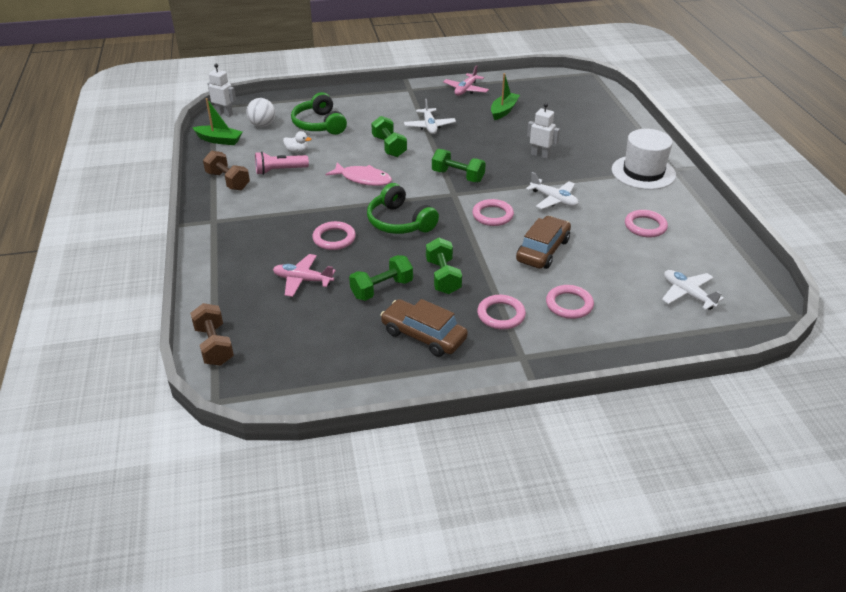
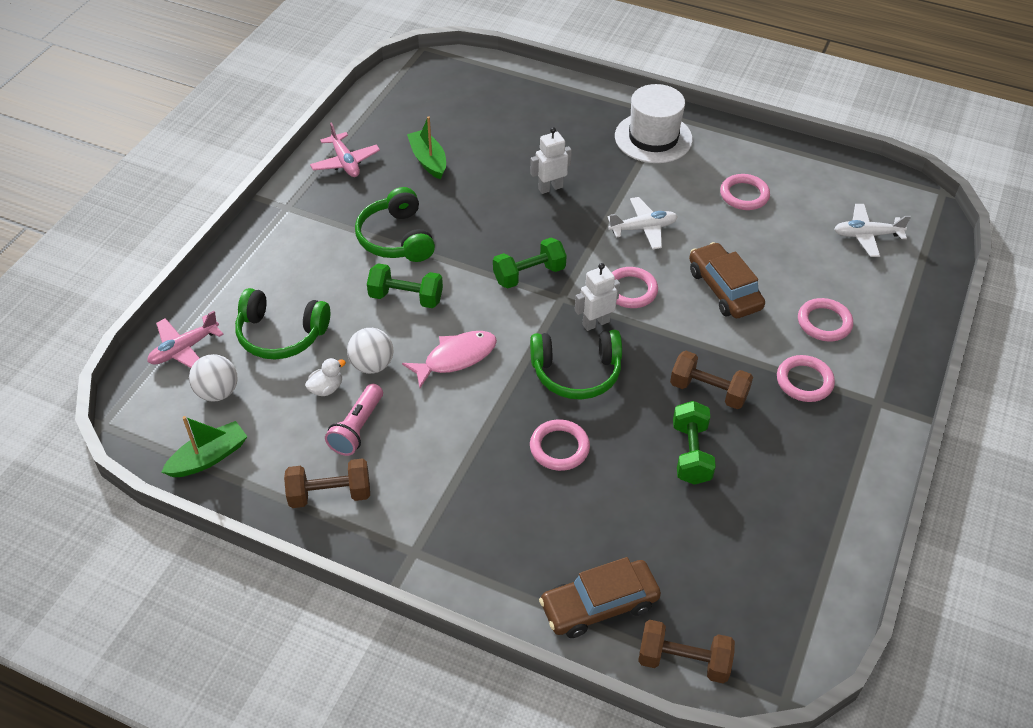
camera: 55 degrees left, 10 degrees up
(224, 113) = (137, 419): white robot -> white robot (595, 323)
(303, 280) = (620, 517): pink plane -> pink plane (184, 349)
(328, 157) = (372, 365): none -> white ball
(423, 335) = (794, 460): brown car -> brown car (599, 605)
(429, 126) = (396, 238): white plane -> green headphones
(443, 277) = (708, 391): green dumbbell -> brown dumbbell

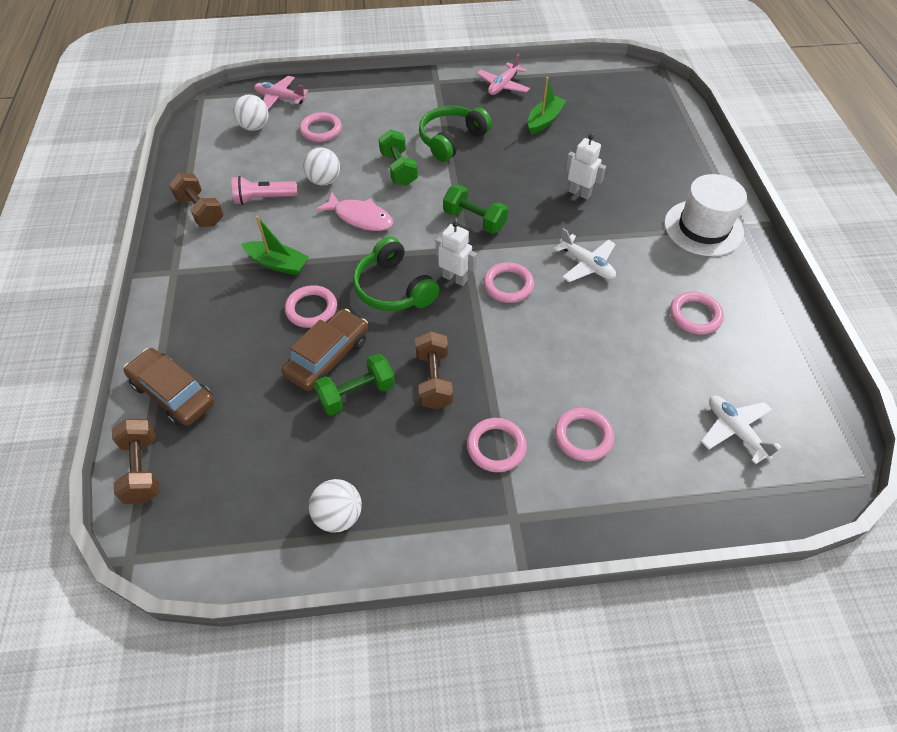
camera: 60 degrees right, 5 degrees up
(209, 457) = (200, 147): green boat -> green boat (277, 264)
(281, 334) = (321, 130): green headphones -> pink ring
(326, 388) = (289, 170): white duck -> none
(724, 289) = (562, 345): brown car -> brown car (328, 357)
(817, 518) = (338, 515): none -> white ball

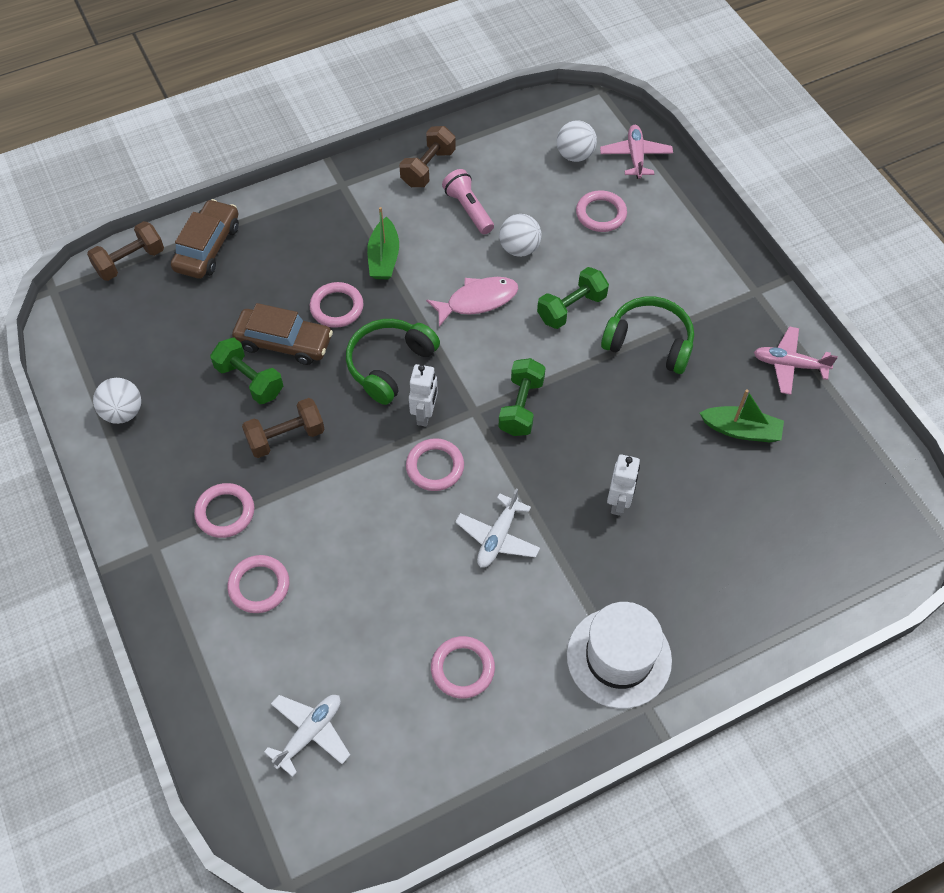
camera: 70 degrees right, 5 degrees up
(360, 218) = (478, 301): pink fish -> pink fish turned 120 degrees counterclockwise

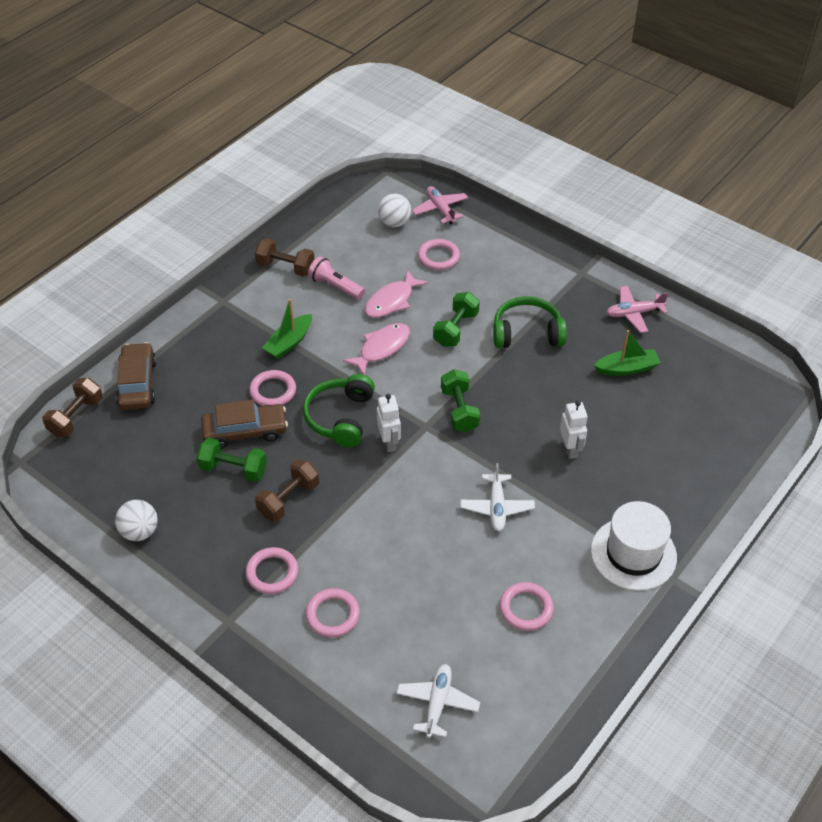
camera: 25 degrees left, 10 degrees down
(384, 257) = (289, 342): green boat -> green boat turned 60 degrees clockwise
(428, 168) = (285, 267): brown dumbbell -> brown dumbbell turned 75 degrees counterclockwise
(435, 467) = (419, 476): pink ring -> none
(519, 248) = (391, 301): white ball -> pink fish

